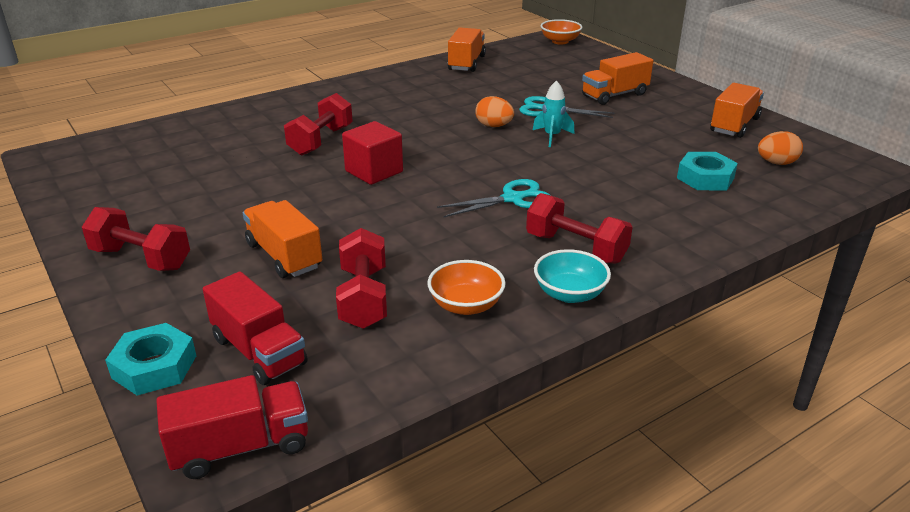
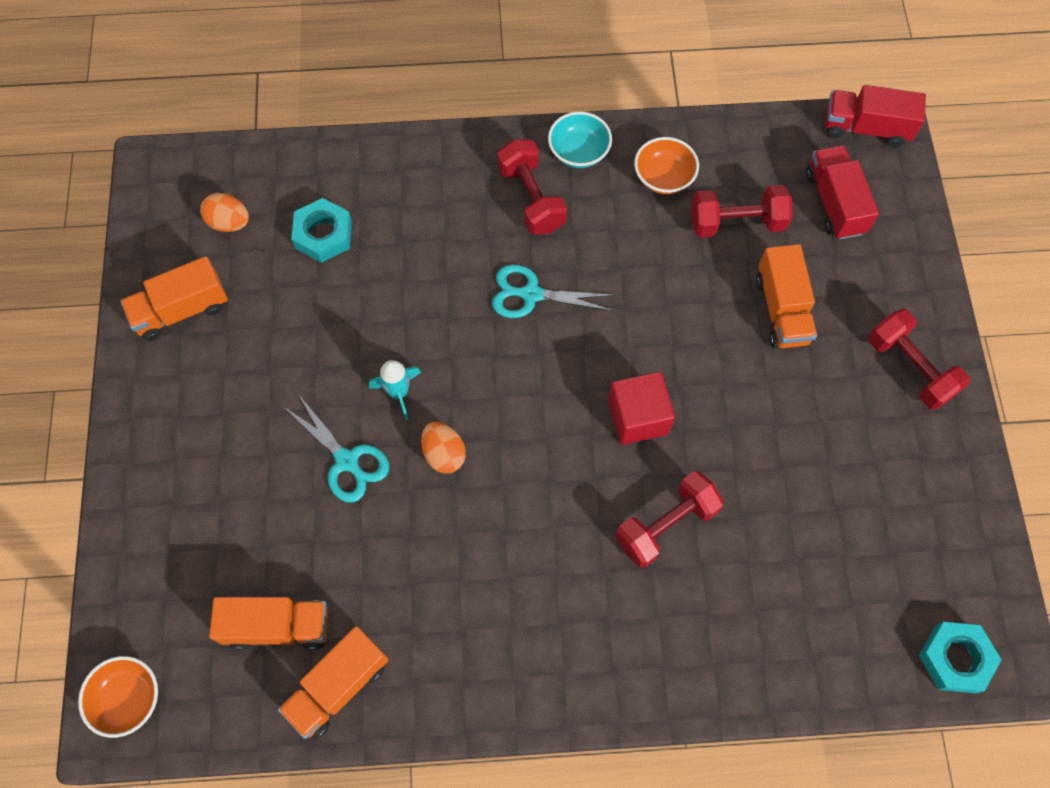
camera: 150 degrees left, 35 degrees up
(154, 367) = (911, 222): turquoise nut -> turquoise nut (955, 658)
(363, 298) = (736, 223): red dumbbell -> red dumbbell turned 60 degrees clockwise
(614, 95) = (233, 457): orange truck -> orange truck (278, 626)

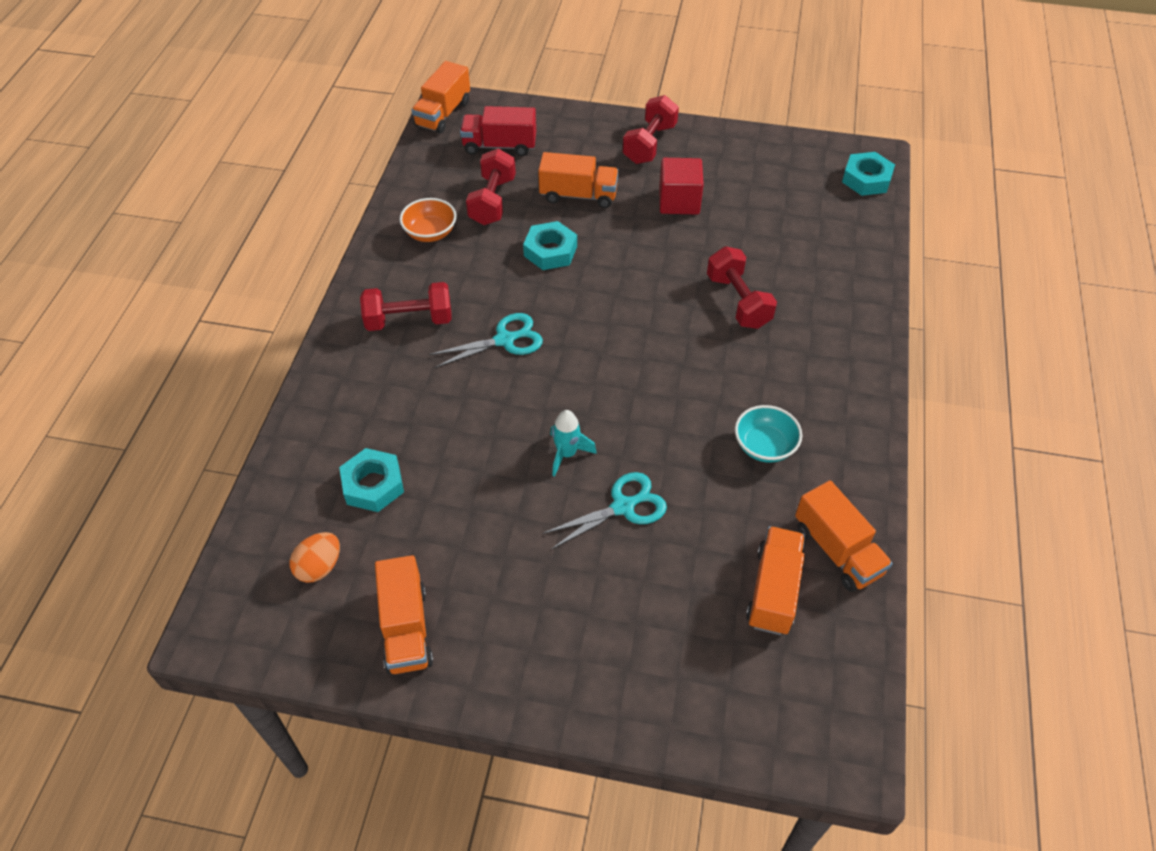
camera: 75 degrees left, 15 degrees down
(128, 699) = (825, 737): orange bowl -> none
(444, 454) = (637, 431): orange egg -> none
(531, 294) = (504, 340): turquoise scissors -> turquoise scissors turned 135 degrees counterclockwise
(578, 152) = (378, 279): turquoise bowl -> turquoise bowl (764, 446)
(638, 417) = (642, 297): red cube -> red cube (679, 201)
(678, 303) = (550, 251): none -> turquoise nut
(866, 128) = (443, 114): red truck -> orange truck
(909, 368) = (649, 144): red dumbbell -> red dumbbell turned 45 degrees counterclockwise

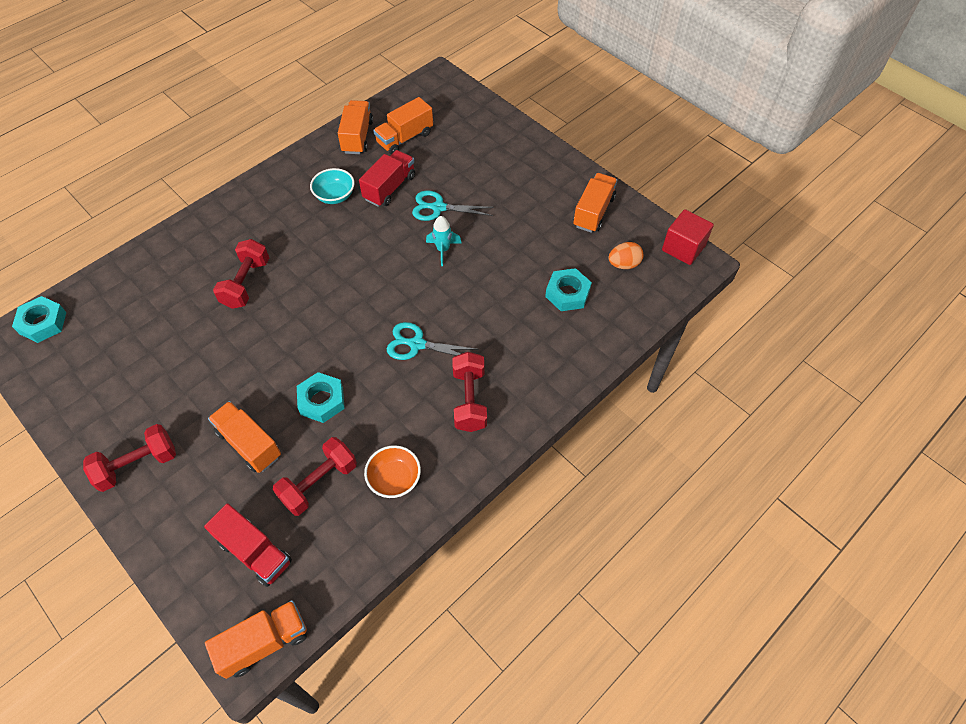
camera: 145 degrees left, 5 degrees up
(409, 320) = (469, 400): red dumbbell -> red dumbbell turned 60 degrees clockwise
(679, 201) = (186, 388): red cube -> red cube (683, 248)
(711, 497) = (389, 188): none -> red truck

